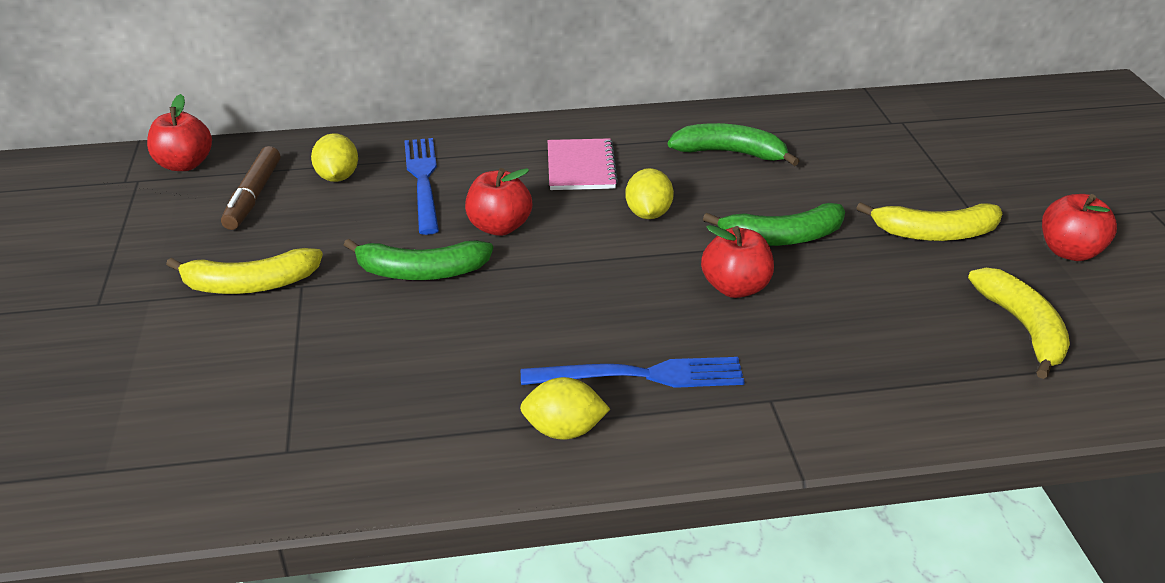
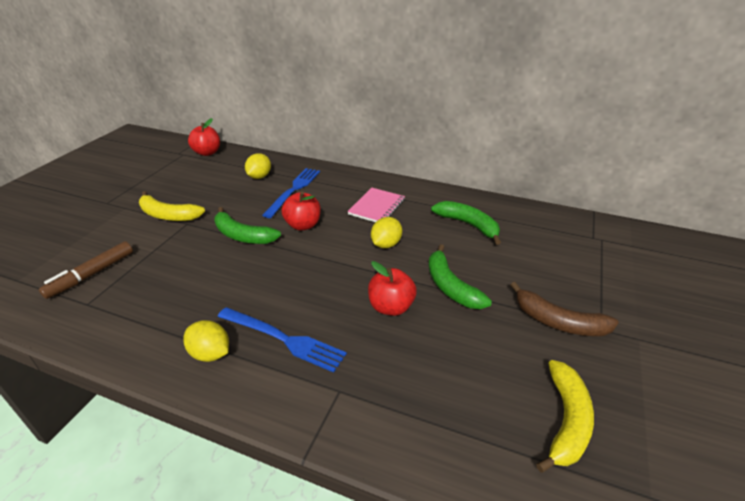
camera: 30 degrees right, 0 degrees up
(254, 196) = (216, 175): brown marker -> brown marker (92, 274)
(782, 237) = (450, 286): green banana -> green banana turned 45 degrees clockwise
(935, 233) = (559, 322): yellow banana -> brown banana
(1069, 251) = (658, 376): red apple -> none

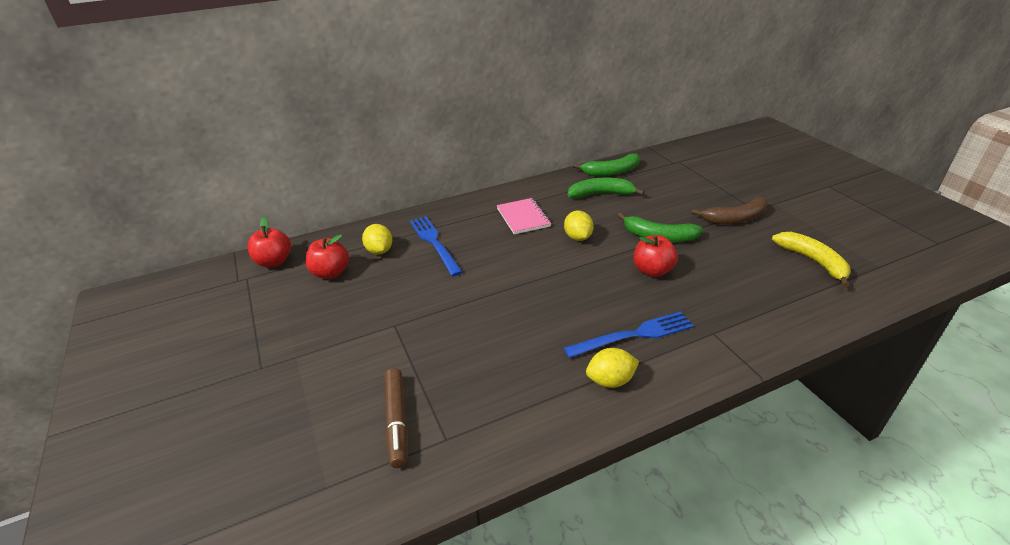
camera: 45 degrees left, 0 degrees up
(168, 215) = (360, 331): yellow banana -> none
(243, 235) = (466, 300): green banana -> green banana (611, 172)
(303, 225) = (497, 262): red apple -> red apple (330, 273)

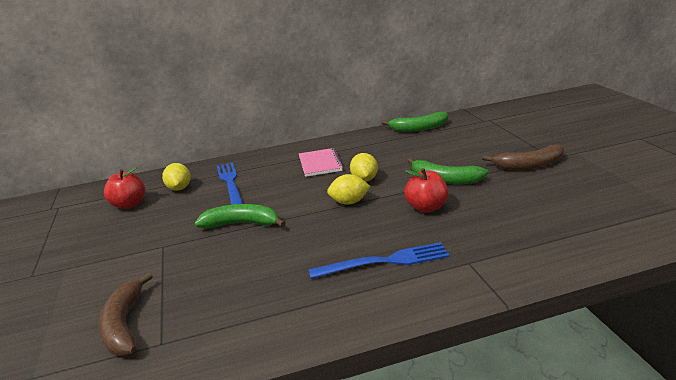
camera: 10 degrees right, 10 degrees down
(274, 261) = (87, 195): red apple -> none
(397, 420) = (124, 324): brown marker -> brown banana
(600, 194) = (401, 146): green banana -> green banana (241, 224)
(610, 380) = (344, 300): yellow lemon -> yellow lemon (349, 202)
(812, 261) = (600, 202): yellow banana -> none

